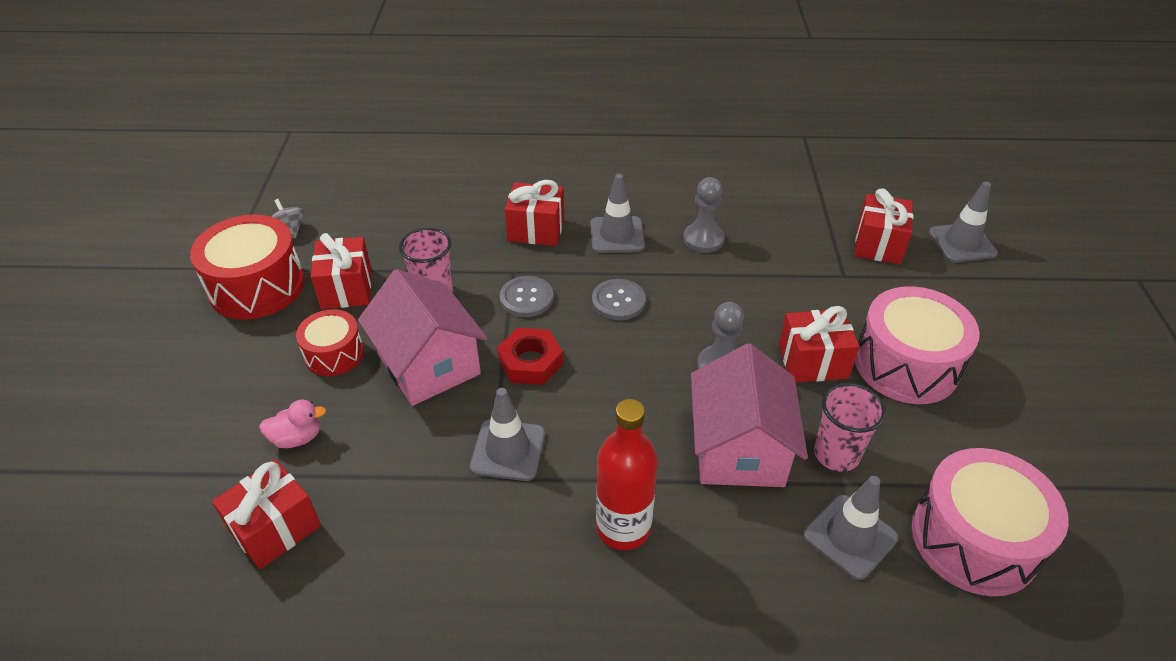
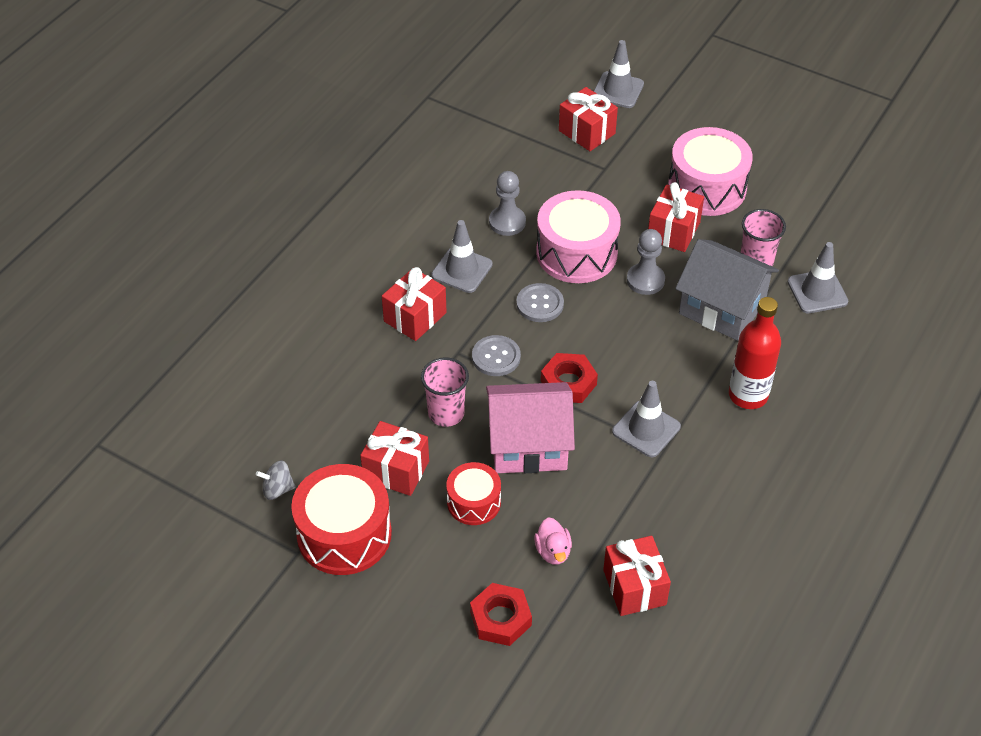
camera: 60 degrees left, 5 degrees up
(194, 430) = (500, 618): none -> red nut
(297, 438) = (553, 551): pink duck -> pink duck turned 150 degrees clockwise
(739, 449) = (722, 308): pink house -> grey house
(974, 539) = (850, 239): pink drum -> pink drum (576, 253)

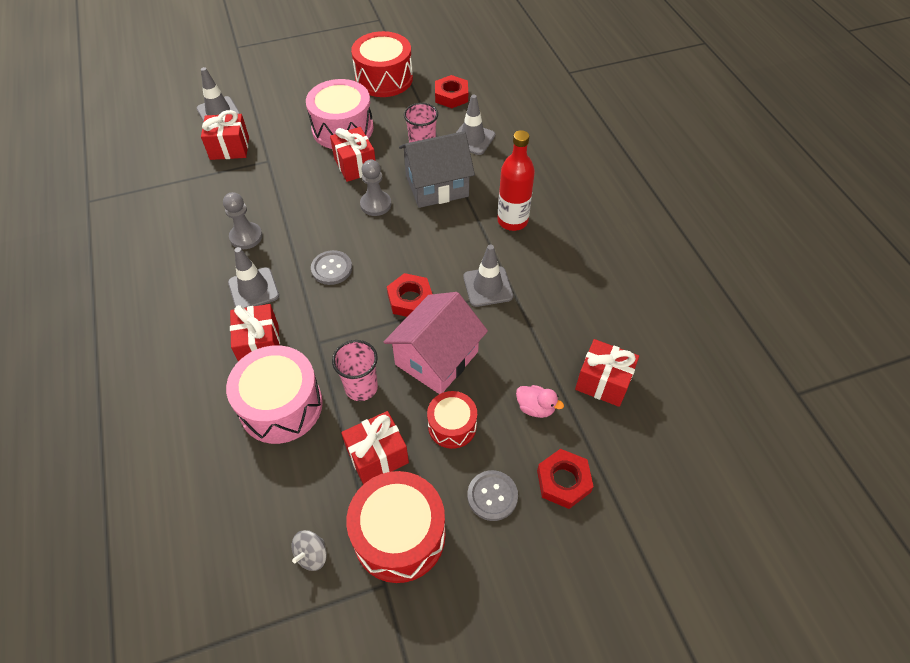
camera: 50 degrees left, 5 degrees up
(496, 357) = (346, 323): grey button -> grey button (492, 496)
(576, 253) = (315, 221): pink drum -> pink drum (281, 405)
(812, 167) = (384, 79): none -> red drum
(856, 234) = (451, 96): none -> red nut

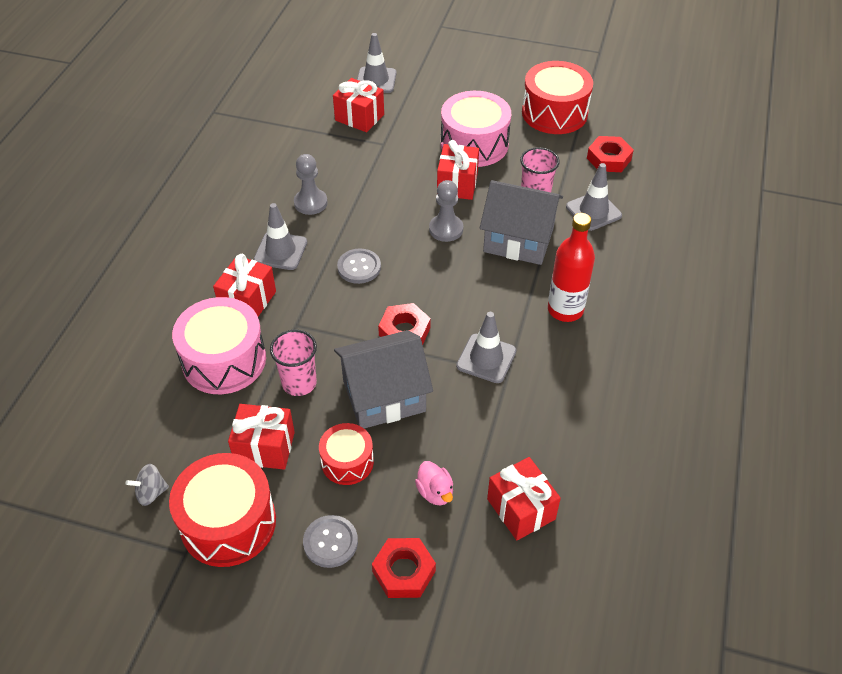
camera: 35 degrees right, 5 degrees down
(437, 358) = (384, 396): pink house -> grey house

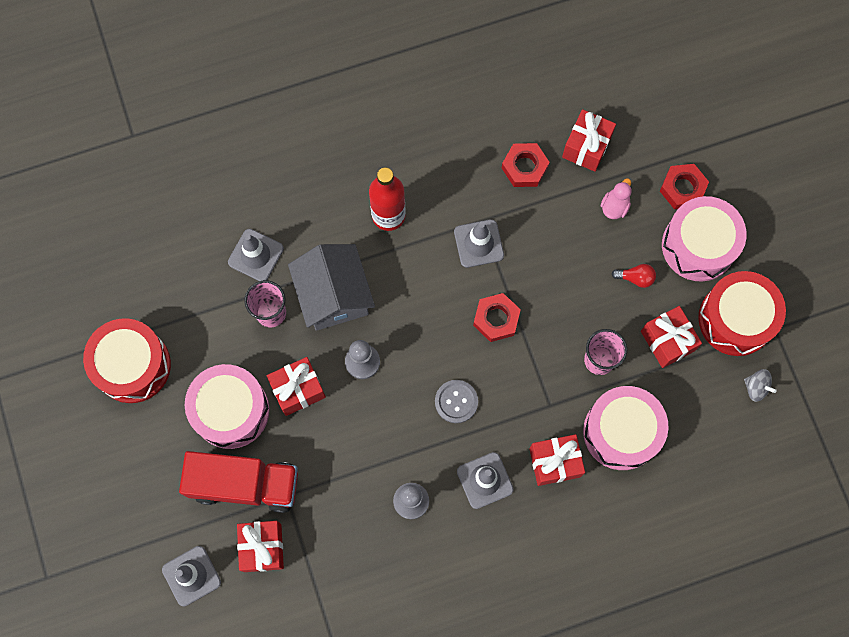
camera: 125 degrees left, 25 degrees up
(330, 542) = (698, 245): grey button -> pink drum
(347, 462) = (635, 278): red drum -> red light bulb
(384, 396) = (565, 292): grey house -> none
(412, 128) = (244, 484): none -> red truck
(609, 159) = (173, 280): red nut -> red nut (524, 167)

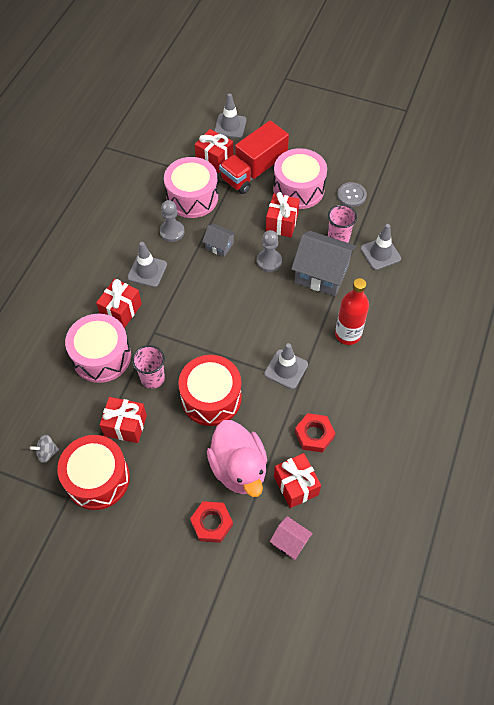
camera: 130 degrees right, 15 degrees down
(132, 365) = (363, 165): red drum -> red drum (211, 398)
(386, 431) = (219, 246): none -> grey house
(456, 401) = (202, 288): grey button -> grey button (351, 195)
(496, 319) = (230, 343): red nut -> none
(614, 206) = (239, 468): pink duck -> pink duck, size x2.31
(635, 278) = (181, 441): red light bulb -> none
(639, 114) = (290, 542): none -> pink house
(698, 245) = (164, 498): pink drum -> pink drum (192, 197)

